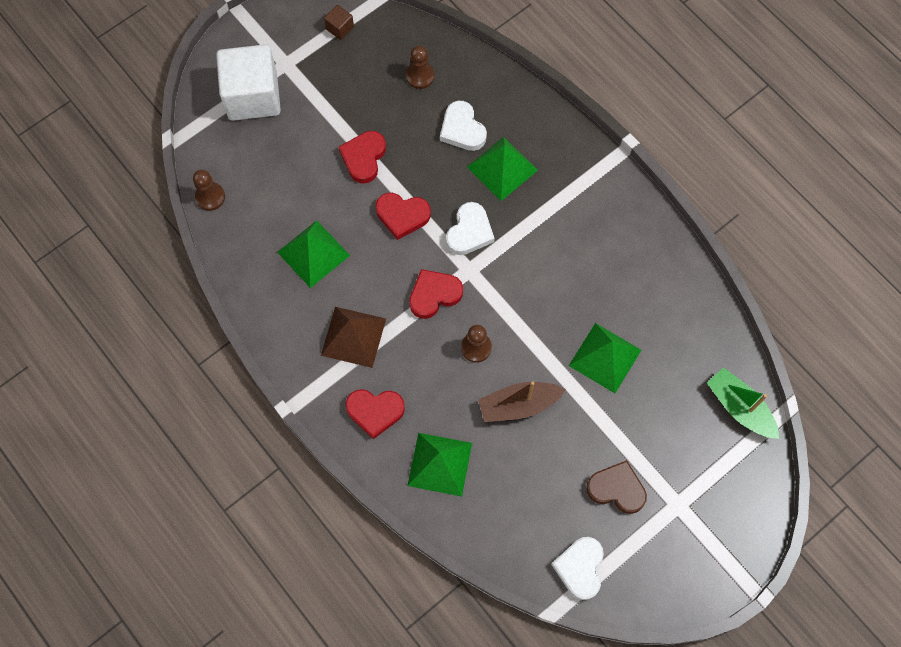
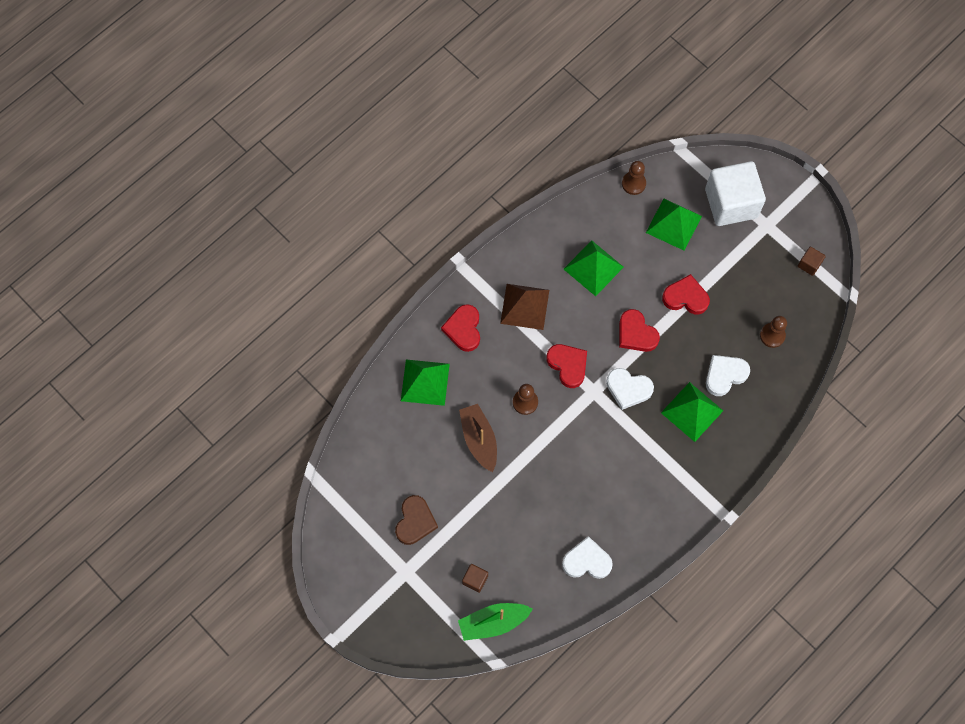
camera: 85 degrees right, 0 degrees up
(402, 216) = (636, 333): red heart -> red heart turned 45 degrees counterclockwise
(580, 568) = (349, 495): white heart -> white heart (587, 561)
(605, 358) = (527, 507): green pyramid -> green pyramid (673, 224)
(689, 424) = (475, 580): none -> brown cube
(740, 407) = (493, 622): green boat -> green boat turned 150 degrees counterclockwise

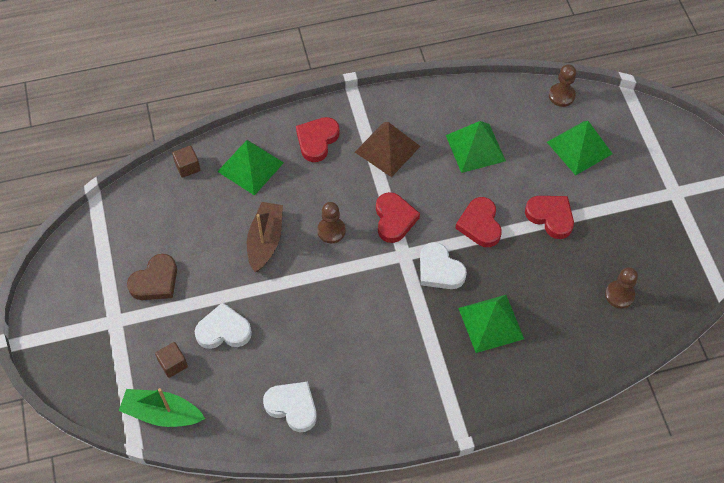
camera: 30 degrees right, 10 degrees down
(725, 375) = (546, 307): white heart -> white heart (223, 330)
(731, 203) = (649, 156): white cube -> none
(809, 264) = (699, 249): brown cube -> brown cube (187, 167)

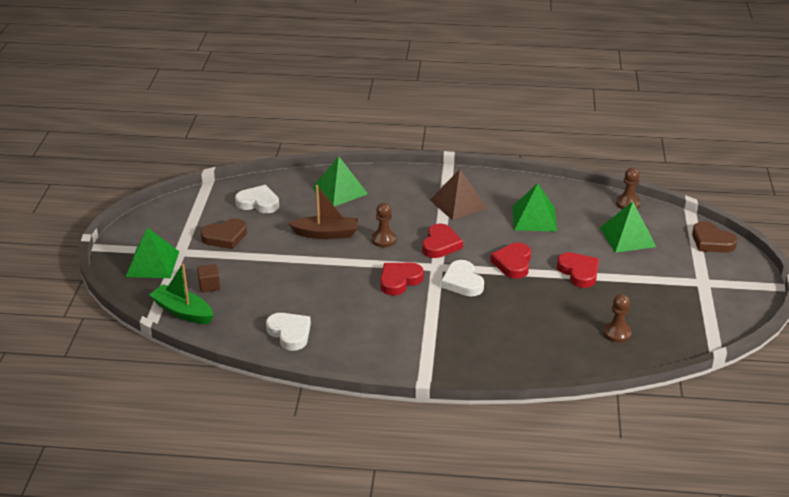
camera: 20 degrees right, 25 degrees down
(187, 167) = (290, 180): brown cube -> none
(223, 330) = (261, 276): white heart -> white heart (258, 203)
(265, 241) = (326, 234): brown boat -> brown boat turned 60 degrees clockwise
(317, 140) = (402, 187): red heart -> red heart (399, 280)
(491, 323) = (489, 324): green pyramid -> green pyramid (152, 264)
(663, 129) = (711, 241): none -> brown heart

